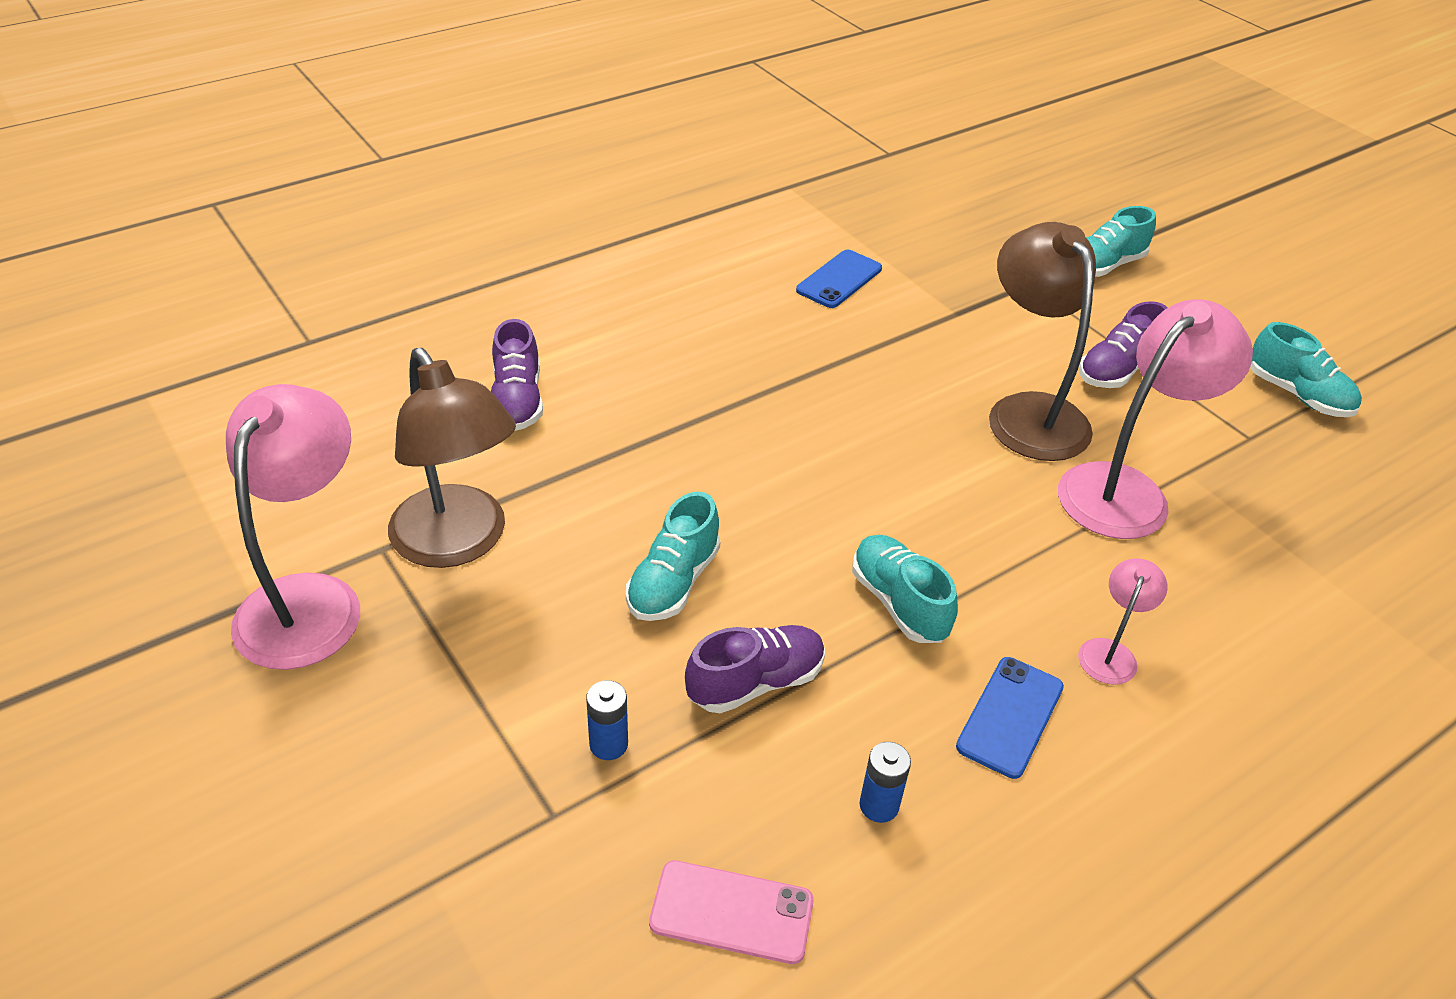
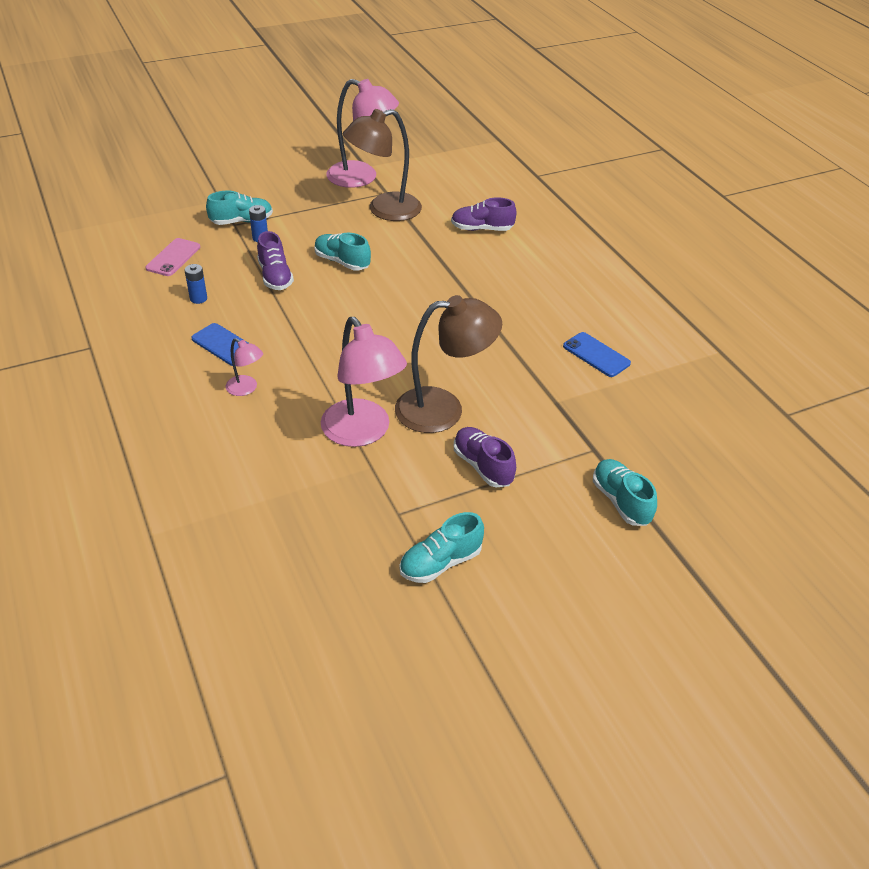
camera: 100 degrees right, 0 degrees up
(899, 603) = (305, 325): turquoise shoe -> turquoise shoe (242, 221)

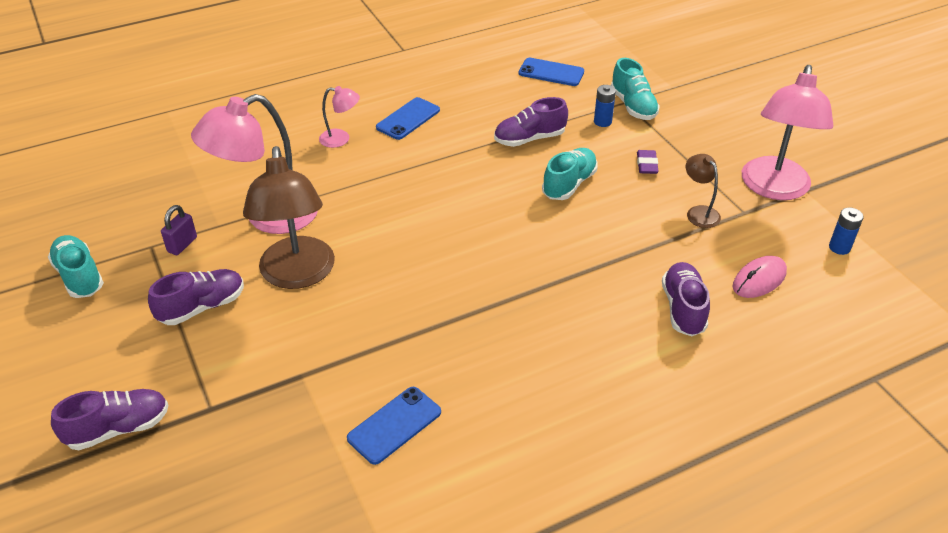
camera: 90 degrees right, 0 degrees up
(173, 257) = (551, 72): pink phone -> blue phone
(198, 298) = (482, 95): blue battery -> blue battery (839, 247)
(246, 389) = (341, 139): pink lamp -> pink lamp turned 120 degrees counterclockwise
(324, 224) = (647, 164): none -> purple eraser
(384, 210) = (699, 212): brown lamp -> brown lamp, size x0.47
(398, 490) = (182, 245): none -> purple padlock
(455, 198) = (759, 279): none -> pink mouse
(621, 501) = (118, 428): turquoise shoe -> purple shoe

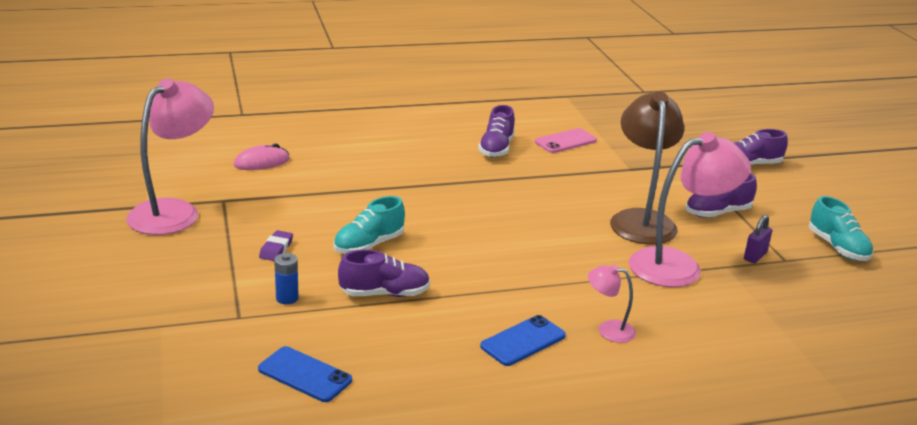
camera: 170 degrees left, 15 degrees down
(394, 425) = (565, 141): blue phone -> pink phone
(633, 106) = (234, 310): turquoise shoe -> none
(683, 308) = (336, 157): purple shoe -> purple shoe (496, 148)
(699, 212) = (264, 206): brown lamp -> none
(839, 247) = (173, 168): blue battery -> none

